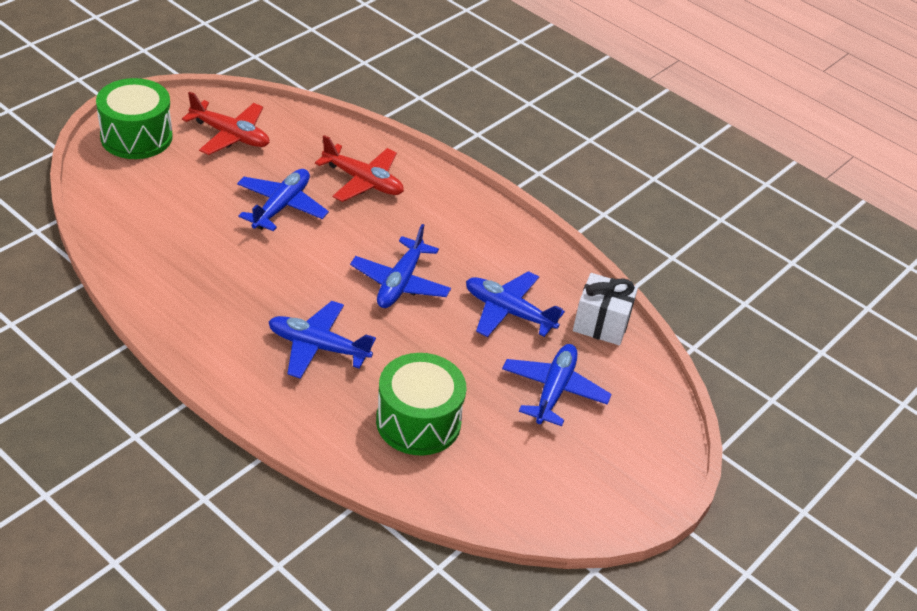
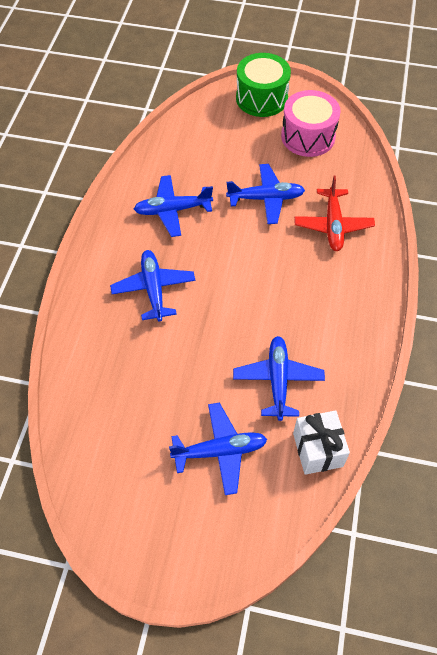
camera: 65 degrees right, 15 degrees up
(230, 135) = (308, 136): red plane -> pink drum
(400, 283) = (251, 300): blue plane -> blue plane (172, 210)
(418, 422) = (128, 381): green drum -> none

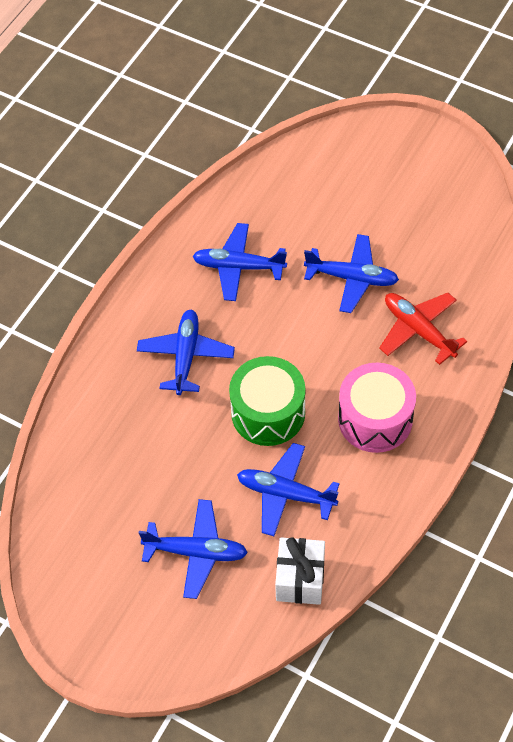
camera: 20 degrees right, 0 degrees up
(261, 98) = (395, 146): green drum -> green drum (268, 413)
(278, 380) = (285, 494): blue plane -> blue plane turned 90 degrees counterclockwise
(308, 136) = (433, 210): pink drum -> pink drum (375, 419)
(333, 225) = (418, 330): red plane -> red plane turned 120 degrees clockwise

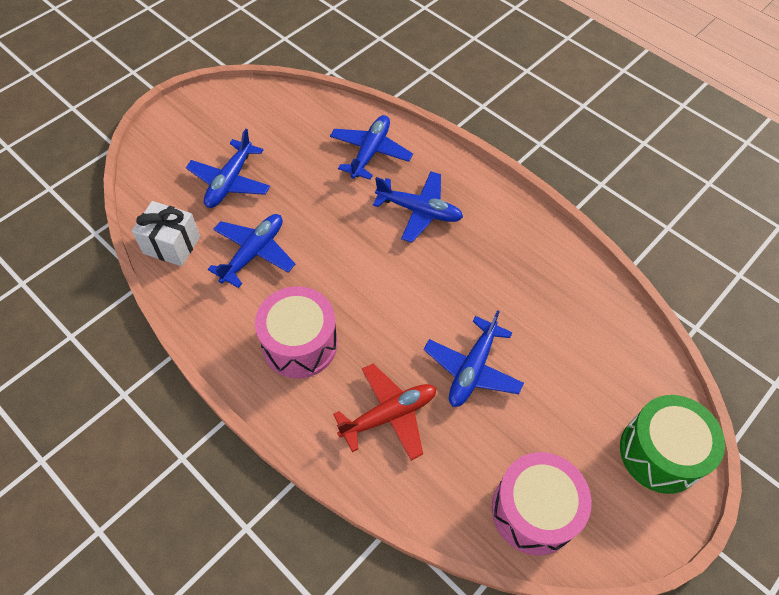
camera: 100 degrees right, 0 degrees up
(238, 267) = (509, 272): blue plane -> blue plane (370, 152)
(268, 413) = (339, 259): green drum -> green drum (660, 453)
(459, 217) = (534, 511): none -> pink drum

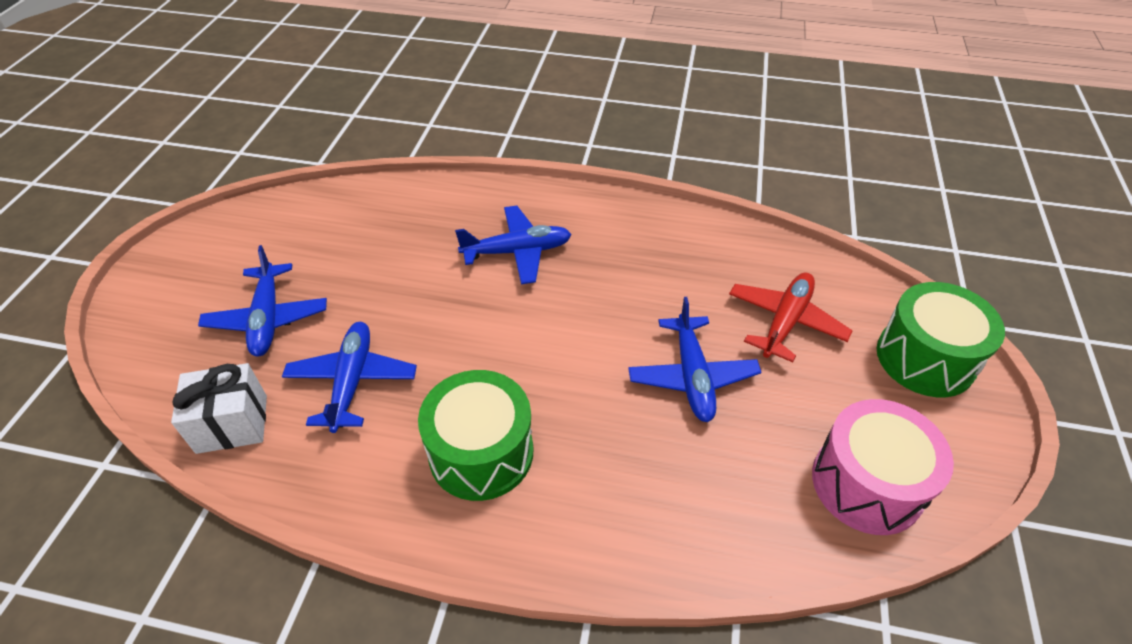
camera: 30 degrees left, 10 degrees down
(300, 344) = (481, 452): pink drum -> green drum
(370, 152) = (421, 219): blue plane -> none
(389, 415) = (643, 473): red plane -> red plane (785, 322)

